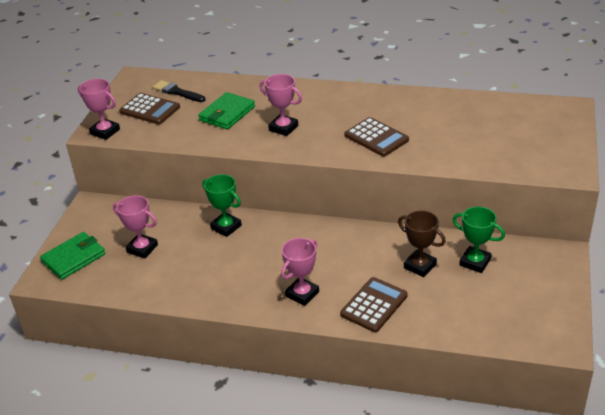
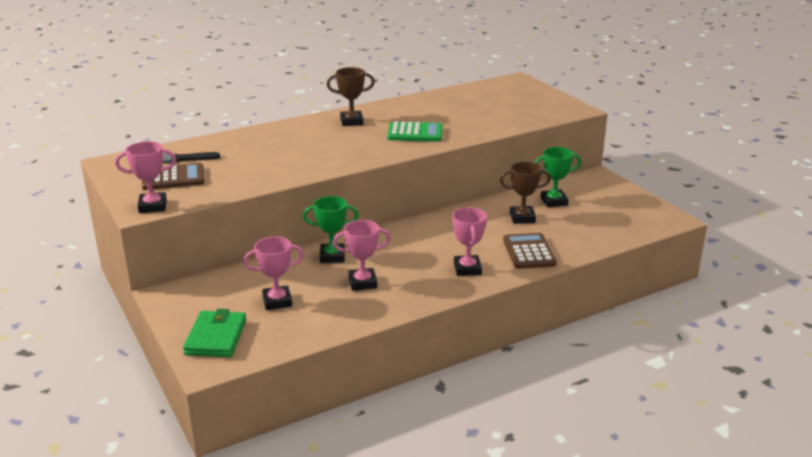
camera: 45 degrees left, 10 degrees down
(227, 113) = (259, 157): green wallet -> none
(283, 128) = (328, 150): pink trophy -> pink trophy (362, 283)
(345, 102) = (351, 121): none -> brown trophy
(376, 138) = (415, 133): brown calculator -> green calculator

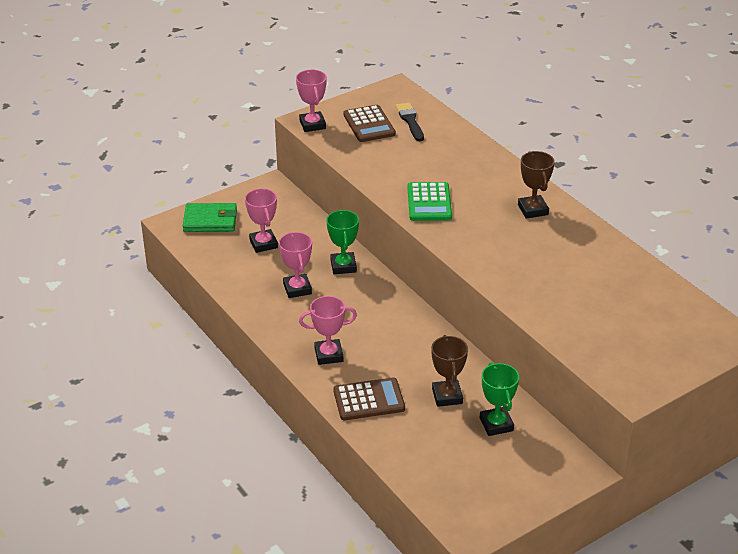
camera: 85 degrees right, 10 degrees up
(415, 133) = (511, 256): green calculator -> green calculator (429, 202)

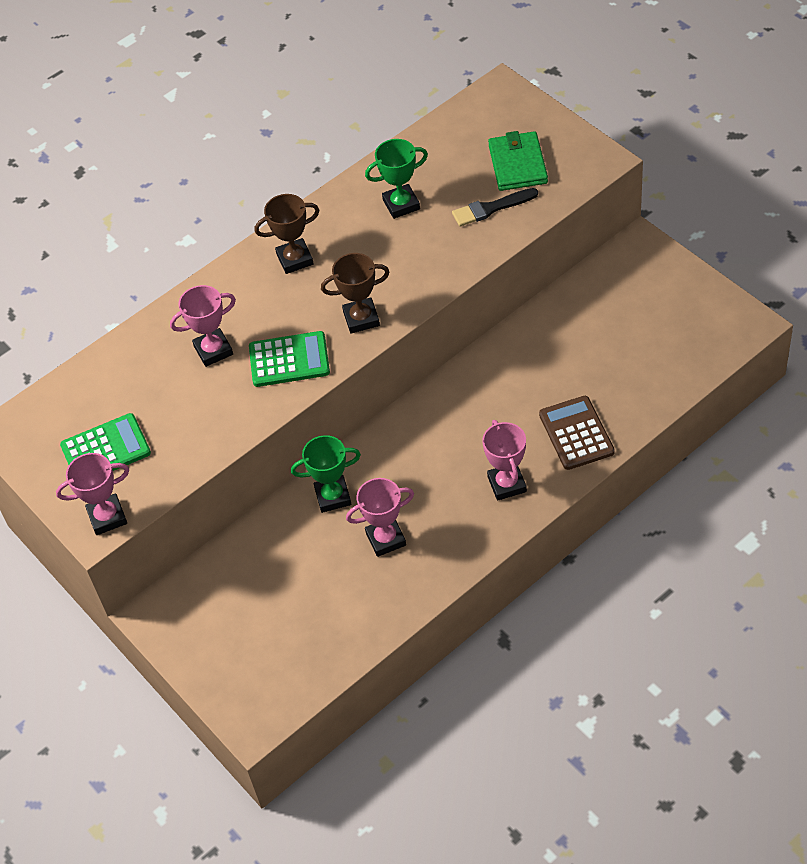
camera: 90 degrees left, 15 degrees up
(210, 220) = (244, 674): green wallet -> green wallet (517, 164)
(263, 244) = (293, 596): pink trophy -> pink trophy (213, 350)
(369, 124) = (106, 449): brown calculator -> green calculator
(410, 121) = (95, 404): black brush -> black brush (491, 208)
(447, 396) = (555, 363): brown trophy -> brown trophy (361, 318)
(496, 424) = (589, 317): green trophy -> green trophy (401, 204)

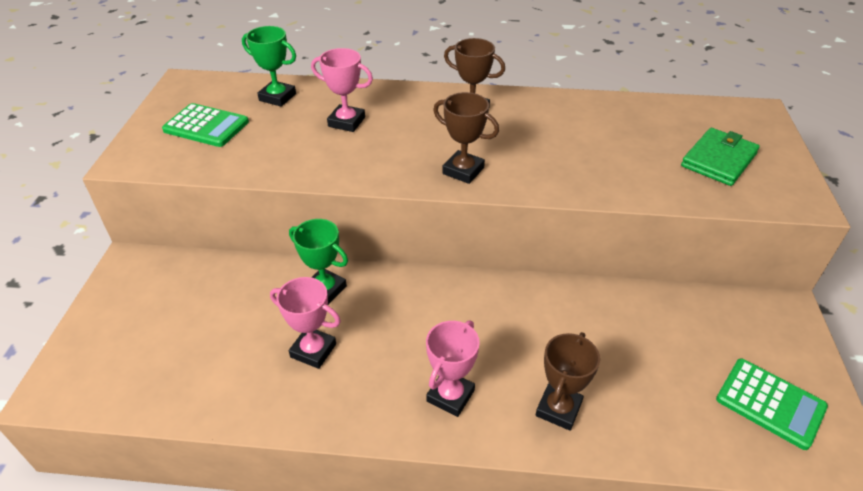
camera: 40 degrees right, 10 degrees down
(107, 517) = (142, 160): pink trophy -> none
(289, 360) = (380, 159): green calculator -> green calculator (770, 403)
(401, 204) = (589, 128): green trophy -> green trophy (277, 97)
(491, 208) = (659, 172): black brush -> none
(576, 433) = (558, 409): brown calculator -> brown trophy

